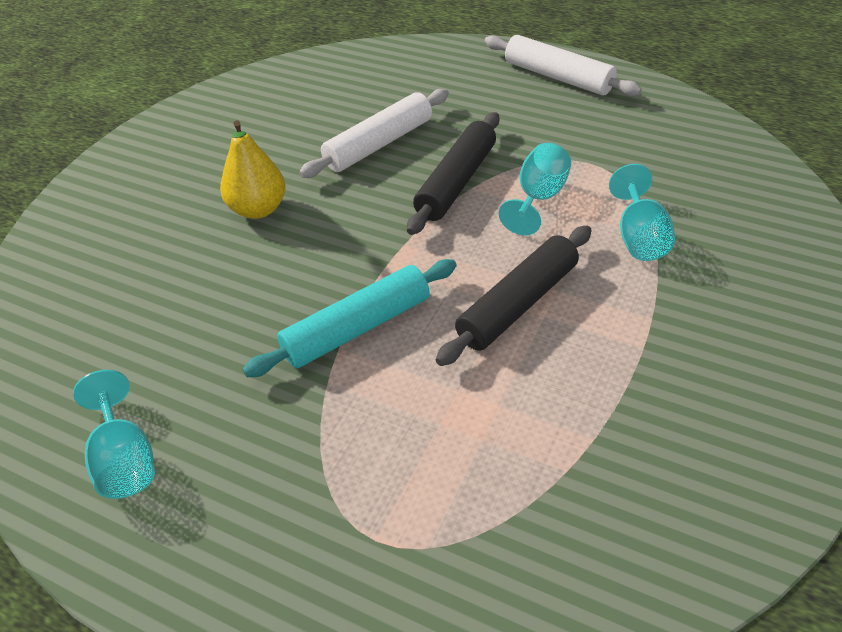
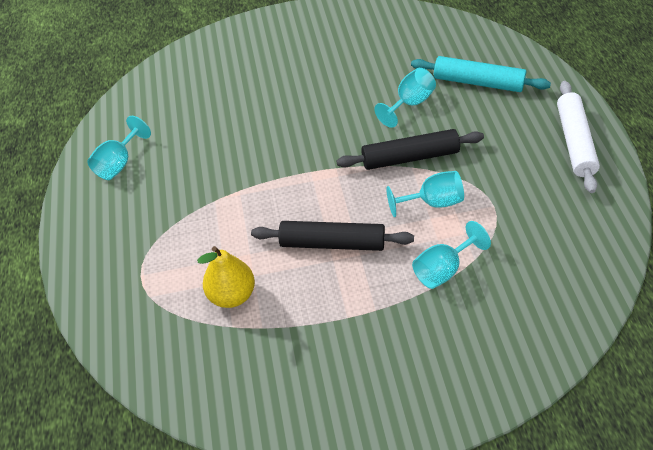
camera: 55 degrees right, 5 degrees up
(258, 209) = (307, 94): yellow pear -> yellow pear (232, 295)
(357, 328) = (257, 189): turquoise rolling pin -> turquoise rolling pin (478, 82)
(379, 144) = (410, 103): white rolling pin -> turquoise goblet

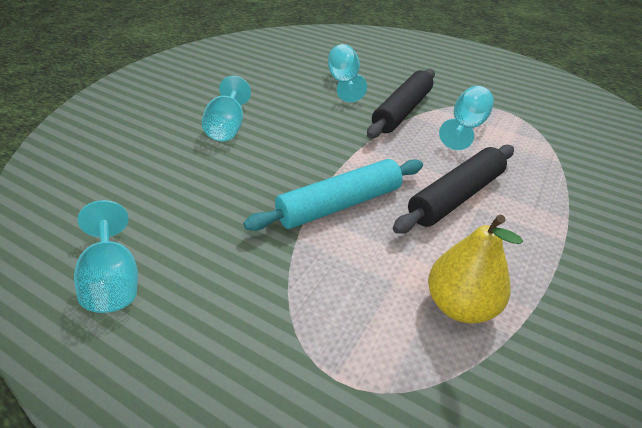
camera: 55 degrees left, 10 degrees down
(443, 269) = (548, 161): turquoise goblet -> turquoise goblet (227, 127)
(478, 82) = (366, 54): turquoise rolling pin -> turquoise rolling pin (339, 205)
(574, 142) = (472, 58): white rolling pin -> none

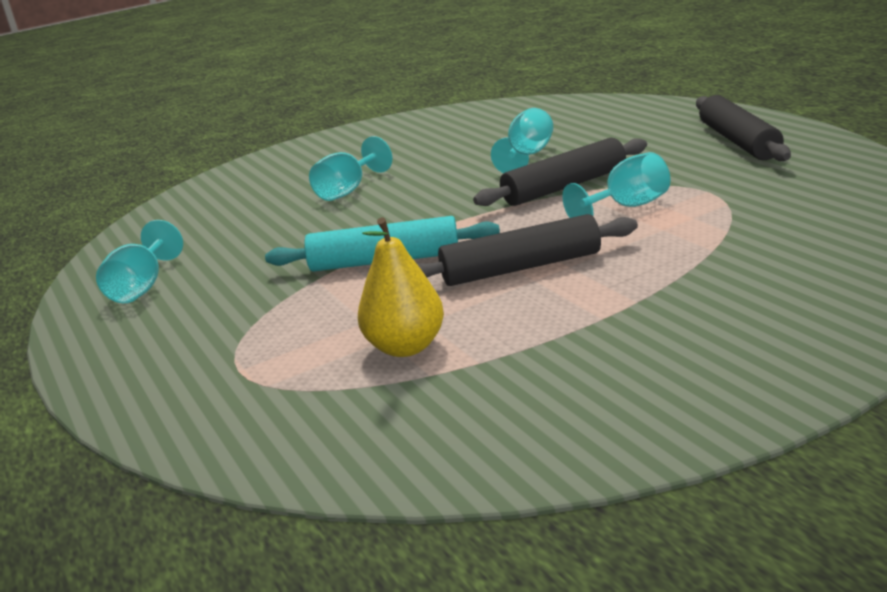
camera: 35 degrees right, 15 degrees down
(471, 65) = (738, 141): none -> black rolling pin

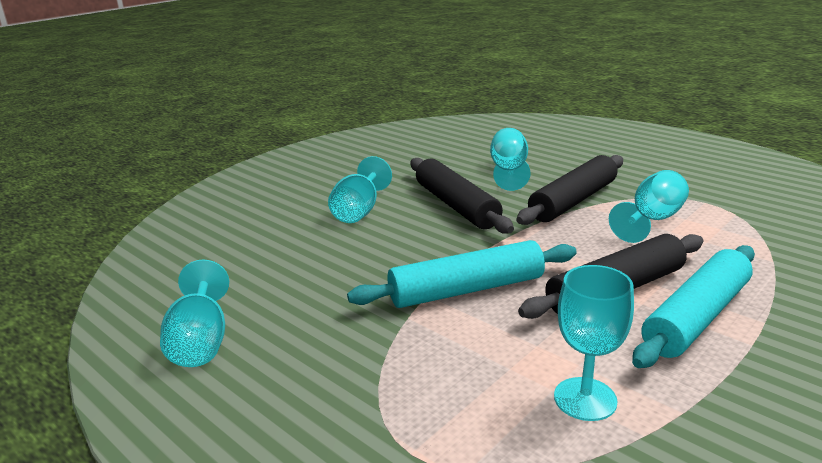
camera: 20 degrees left, 0 degrees up
(406, 347) = (585, 399): yellow pear -> turquoise goblet
(573, 293) = (696, 317): none -> turquoise rolling pin
(738, 141) = (681, 155): black rolling pin -> black rolling pin (456, 205)

